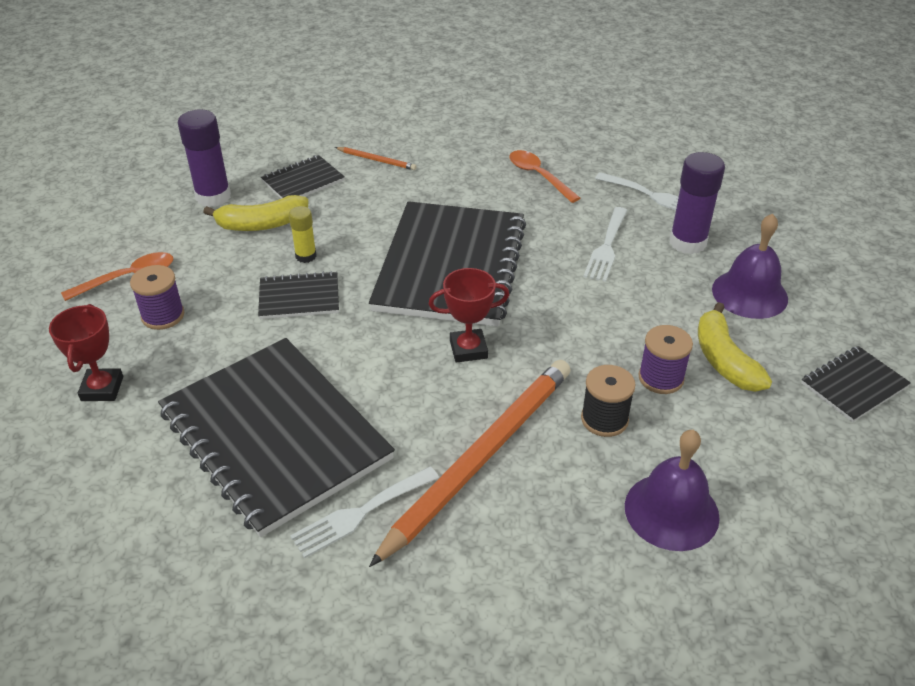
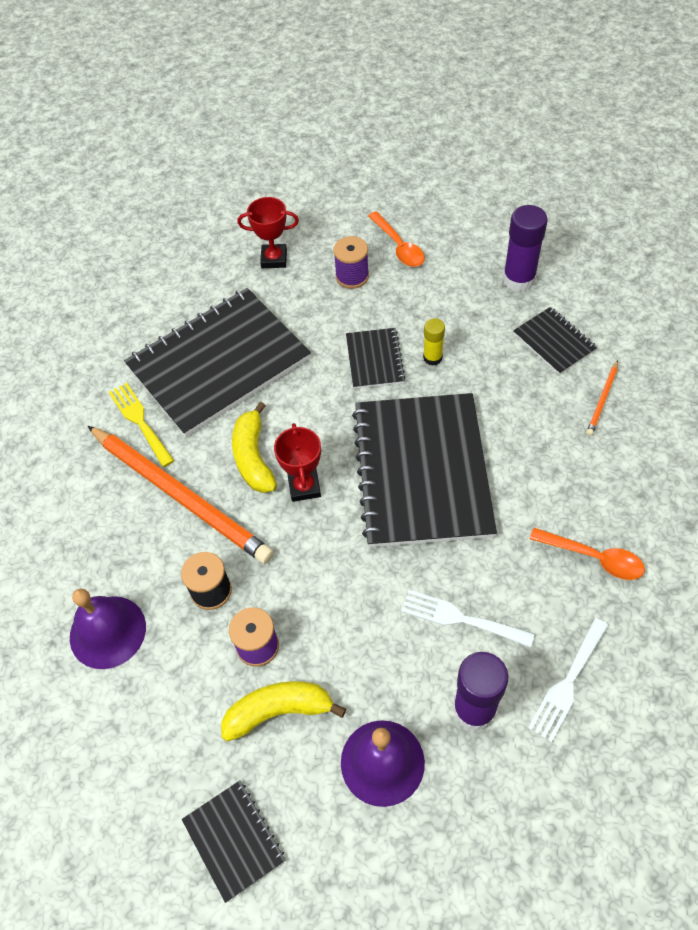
camera: 95 degrees right, 15 degrees up
(262, 224) = (478, 320): yellow banana -> yellow banana (253, 457)
(360, 513) = (140, 421): white fork -> yellow fork
(450, 266) = (422, 471): black notebook -> black notebook turned 75 degrees clockwise
(539, 176) = (593, 557): orange spoon -> orange spoon turned 60 degrees clockwise

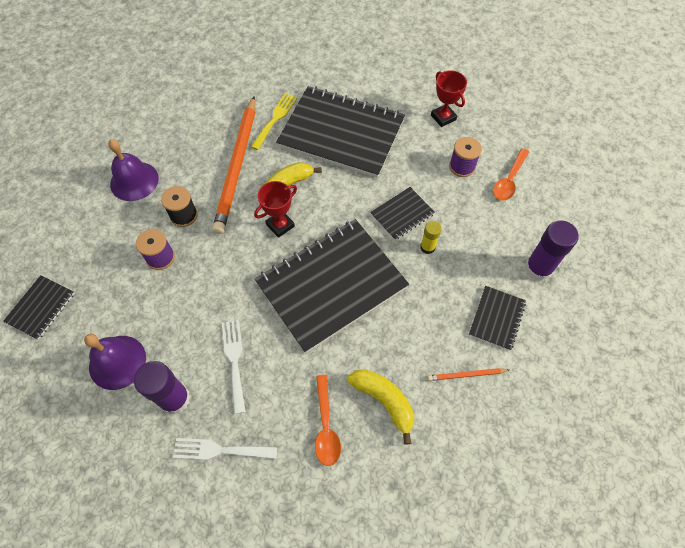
camera: 55 degrees right, 5 degrees up
(279, 711) = (125, 290): yellow banana -> yellow banana (384, 401)

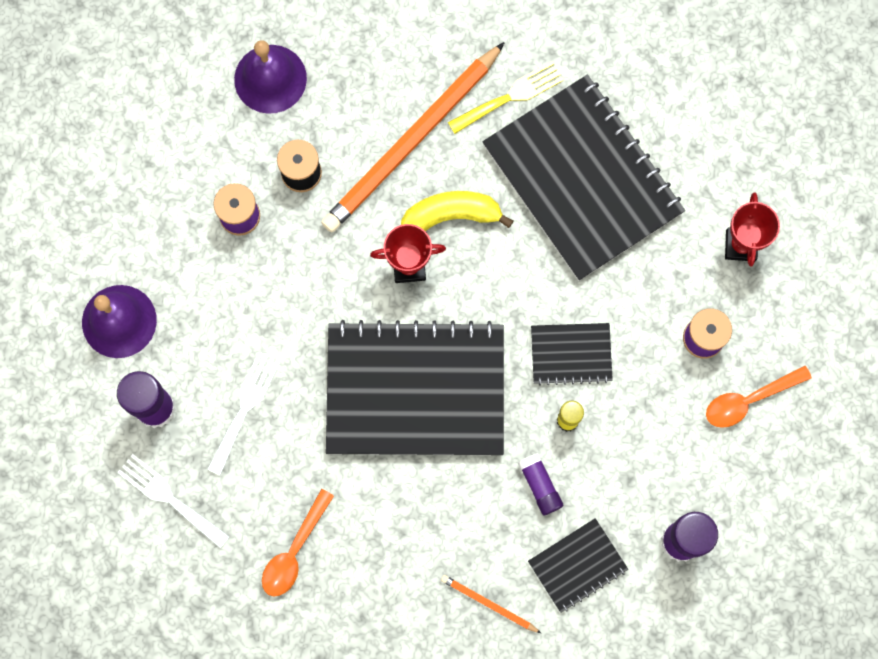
camera: 35 degrees right, 15 degrees up
(40, 307) = (71, 193): black notebook -> none
(384, 401) = (376, 568): yellow banana -> none
(441, 290) = (540, 486): none -> purple glue stick

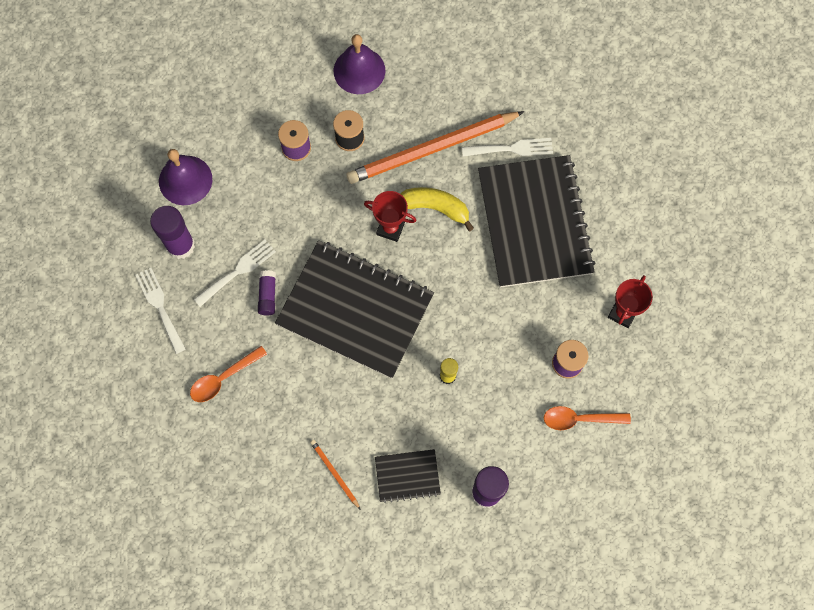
camera: 25 degrees right, 5 degrees down
(510, 96) = (512, 148): yellow fork -> white fork
(540, 486) = (408, 411): purple glue stick -> purple glue stick (267, 295)
(571, 354) = (471, 333): black notebook -> none

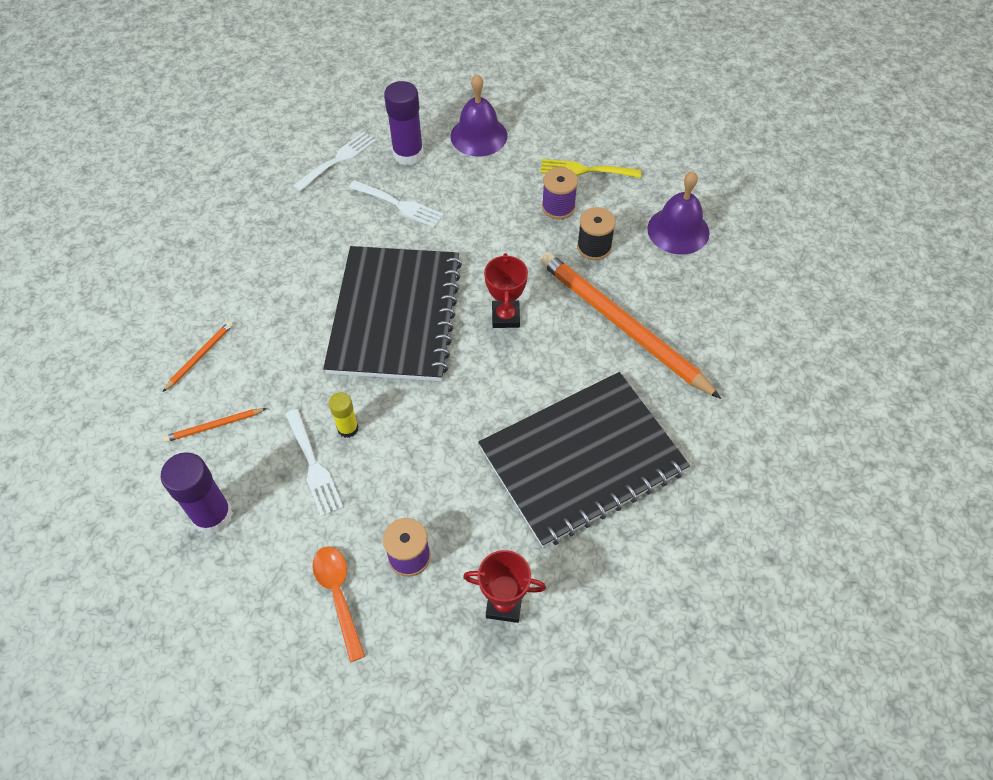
camera: 70 degrees right, 15 degrees down
(223, 378) = (279, 230): orange spoon -> none
(265, 111) = (585, 170): none -> yellow fork
(267, 295) = (382, 236): purple glue stick -> none
(407, 476) = (214, 426): black notebook -> orange pencil
(435, 208) = (551, 350): yellow banana -> none
(512, 148) = (667, 405): white fork -> white fork (313, 466)

